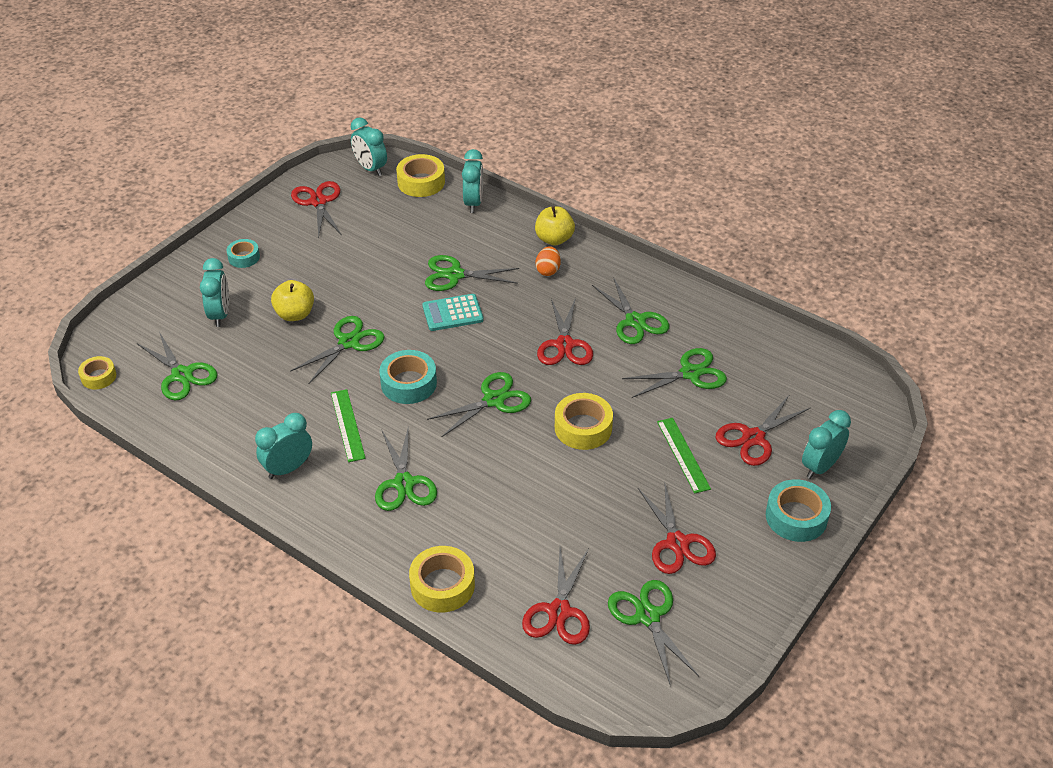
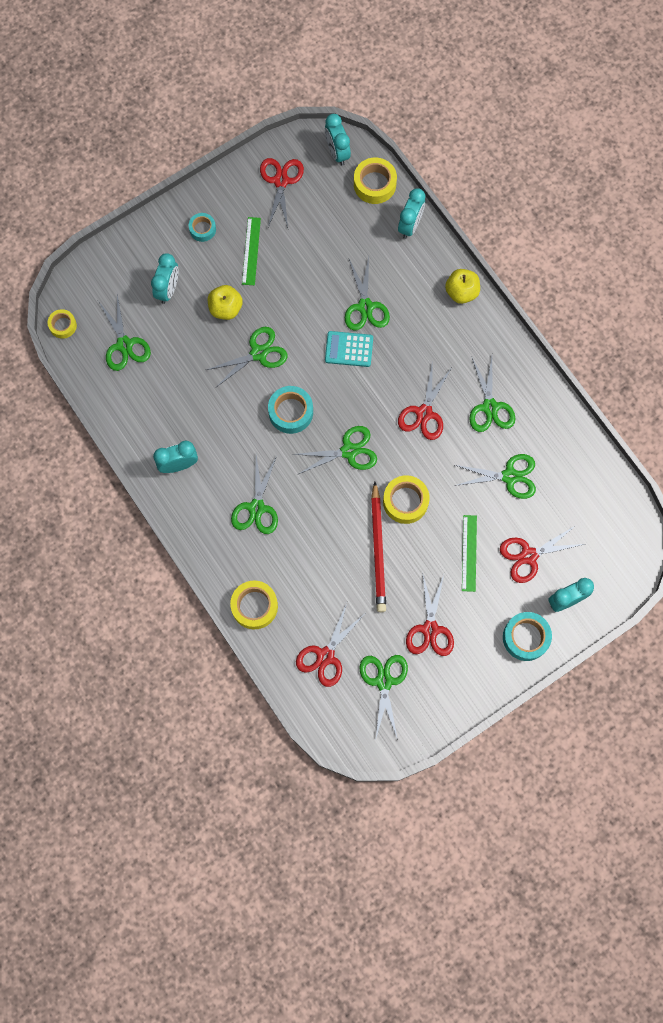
camera: 20 degrees right, 30 degrees up
(347, 425) = (233, 438): green ruler -> green ruler (251, 251)
(455, 275) = (365, 307): green scissors -> green scissors turned 120 degrees counterclockwise
(548, 270) = (442, 327): orange egg -> none
(573, 482) = (378, 549): none -> red pencil

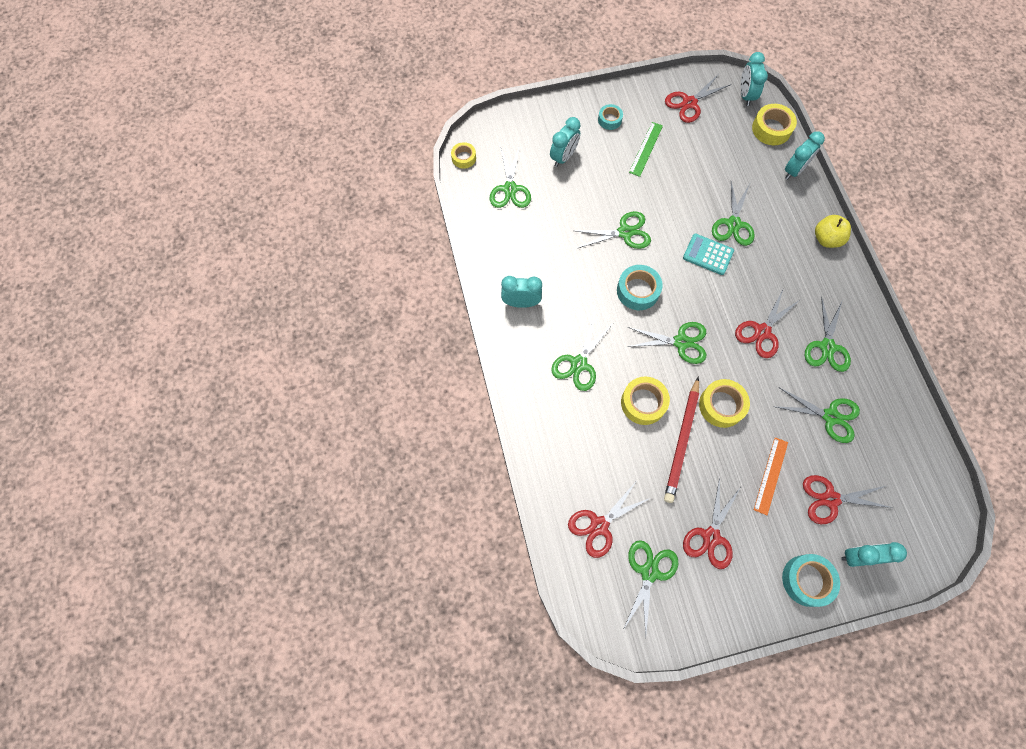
camera: 20 degrees right, 5 degrees down
(225, 308) = (608, 187): yellow apple -> none
(254, 606) = (546, 453): yellow tape -> yellow tape (643, 403)
(281, 181) = (689, 103): red scissors -> red scissors turned 150 degrees counterclockwise
(469, 553) = (770, 475): green ruler -> orange ruler

